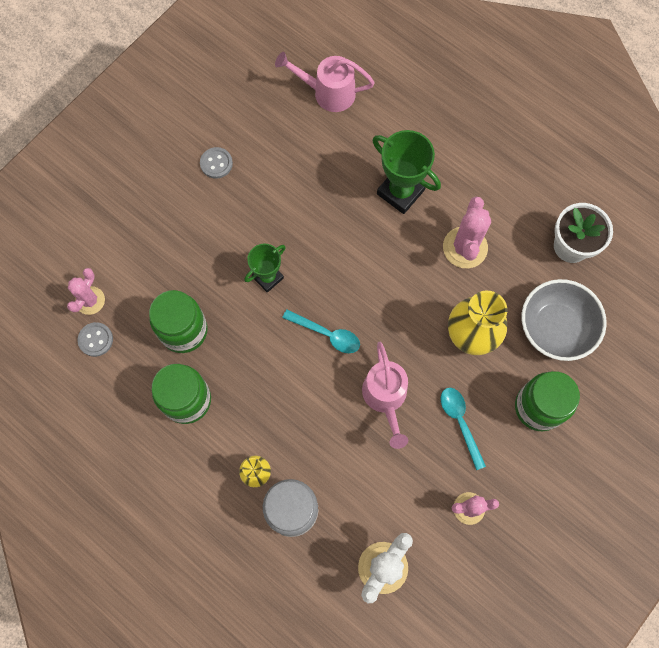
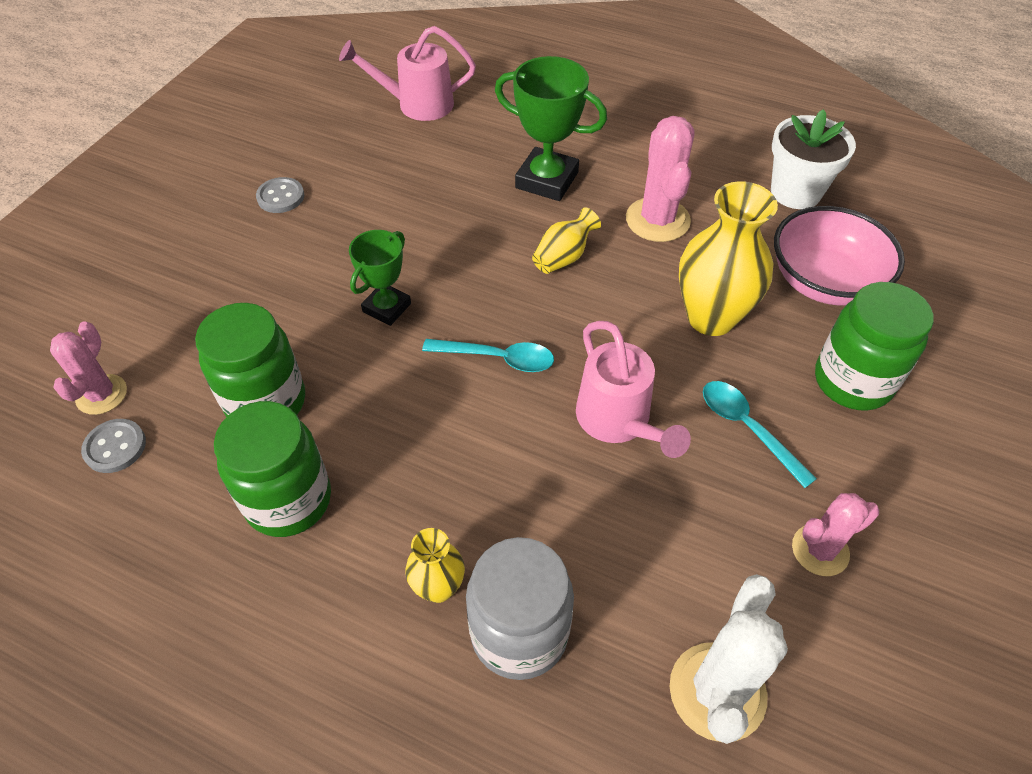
camera: 15 degrees left, 20 degrees down
(391, 264) = (563, 257): none -> yellow vase
(555, 327) = (824, 281): grey bowl -> pink bowl

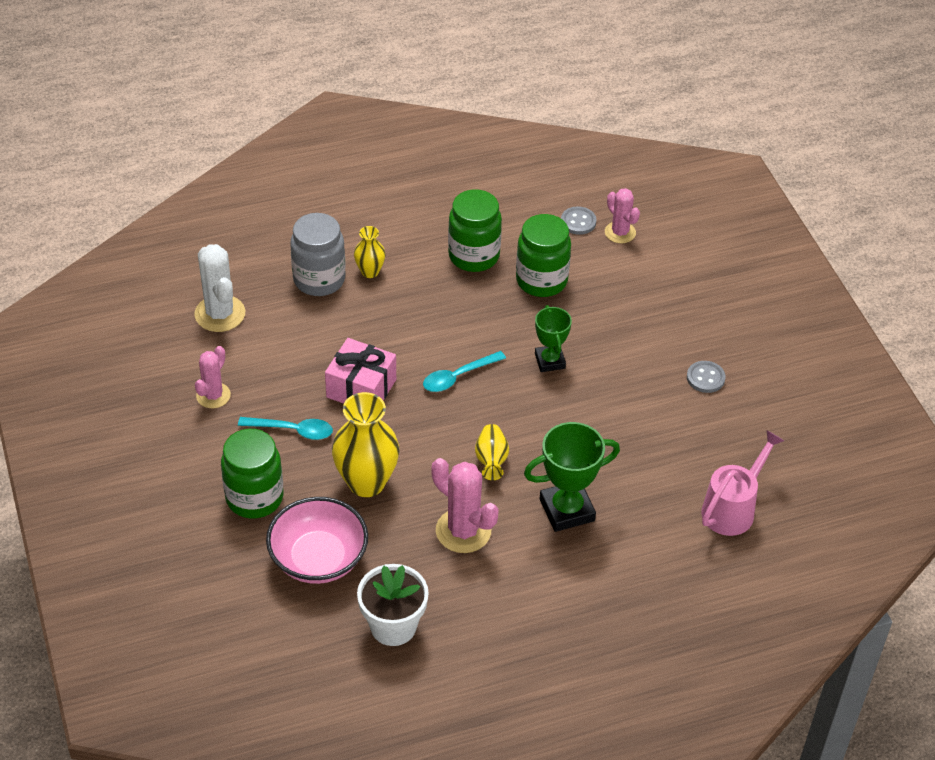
camera: 135 degrees right, 5 degrees down
(619, 422) = (361, 388): pink watering can -> pink gift

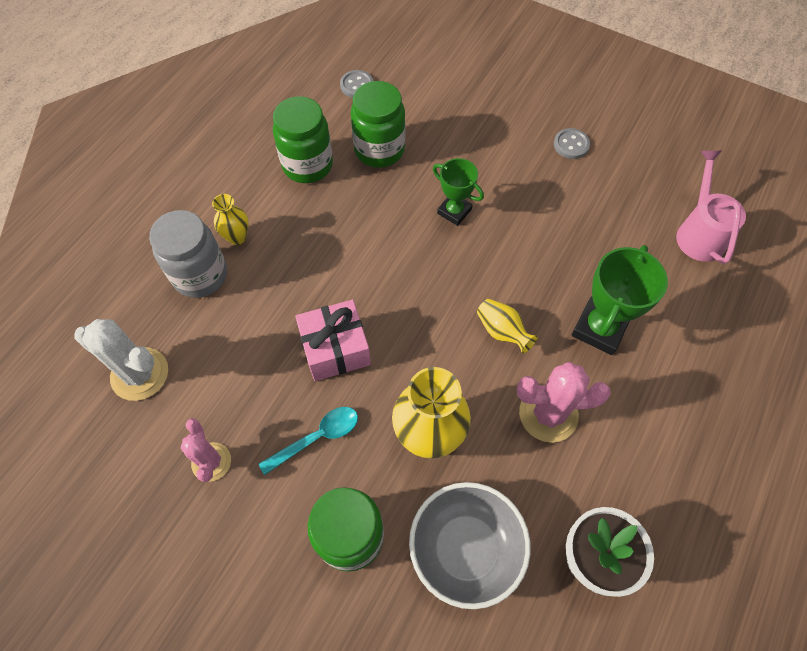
camera: 40 degrees left, 15 degrees up
(318, 559) = (466, 548): pink bowl -> grey bowl
(458, 377) = (401, 277): turquoise spoon -> none
(620, 232) = (395, 74): pink cactus -> none

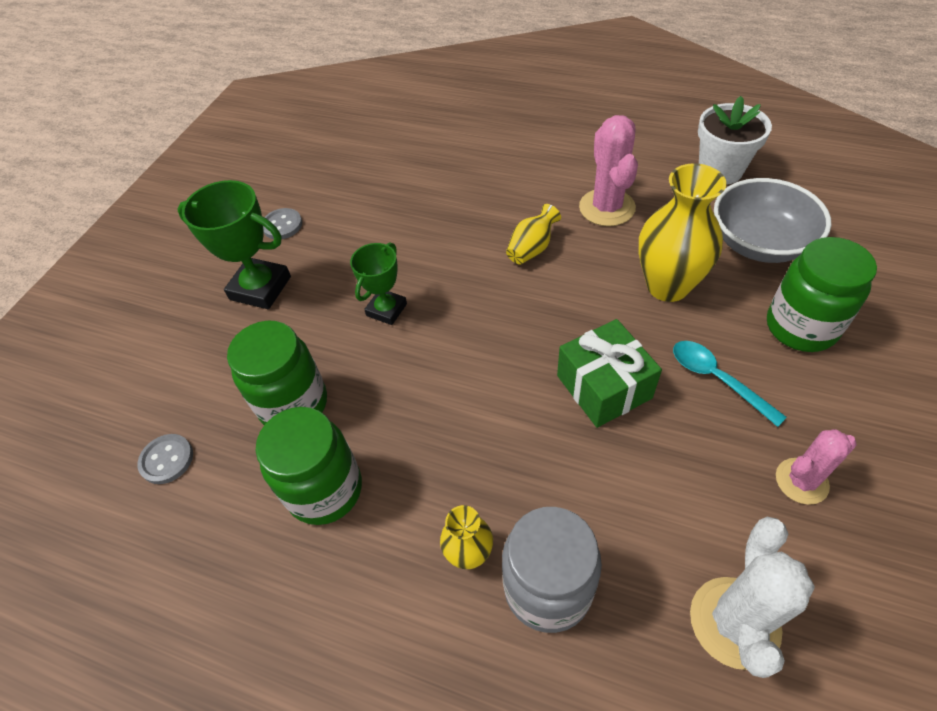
camera: 95 degrees left, 10 degrees down
(335, 349) = (604, 387): pink gift -> green gift
(599, 328) = (506, 185): green trophy -> green trophy (260, 288)
(699, 232) = (386, 134): pink watering can -> none

